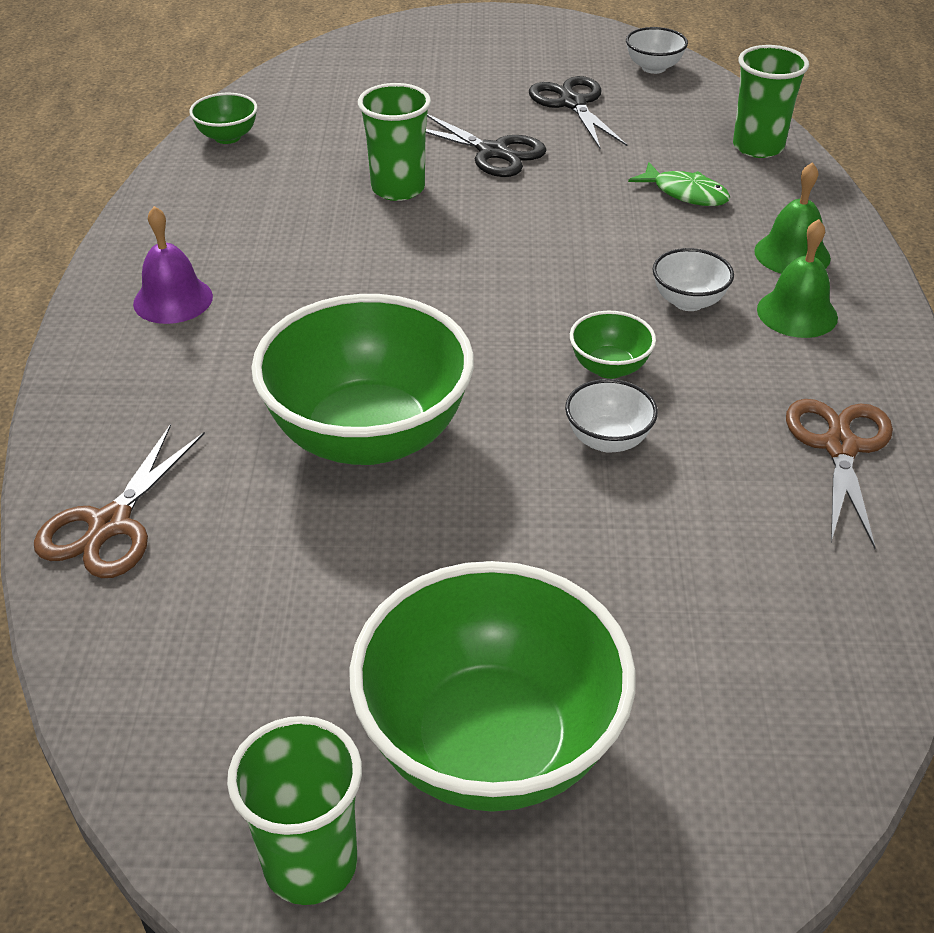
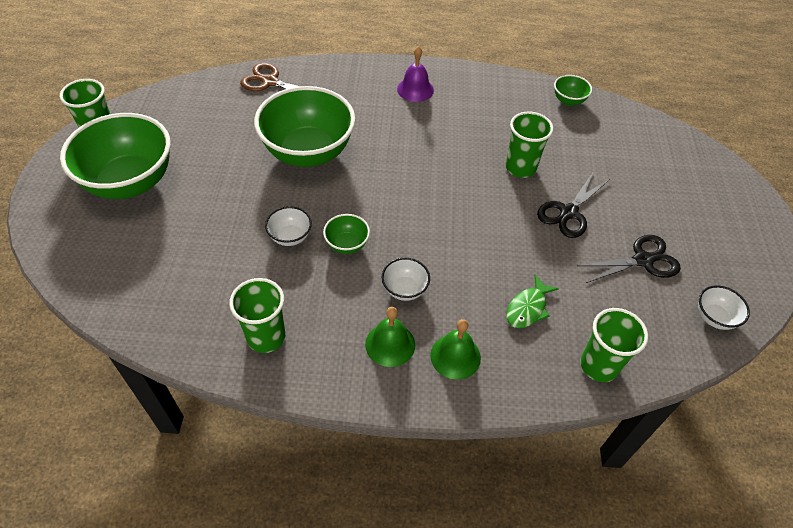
camera: 90 degrees right, 10 degrees up
(840, 447) = (266, 337): brown scissors -> green cup

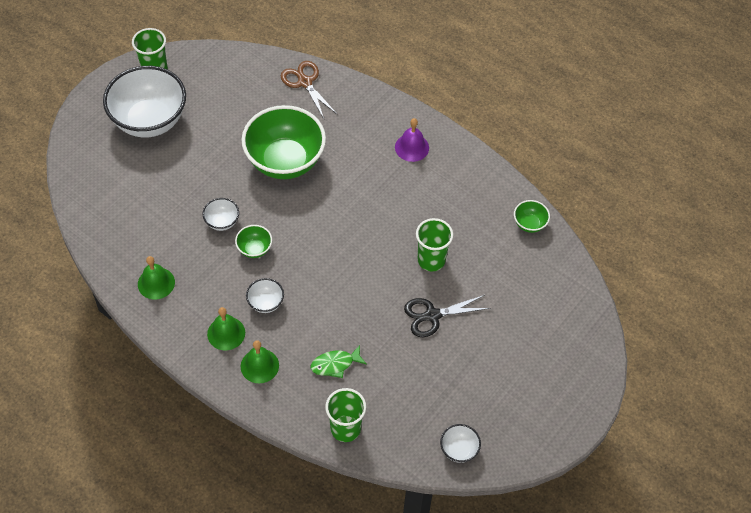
camera: 35 degrees right, 5 degrees up
(130, 182) = (149, 121): green bowl -> white bowl
(266, 337) = (156, 283): green cup -> green bell
(643, 260) = (451, 381): black scissors -> none

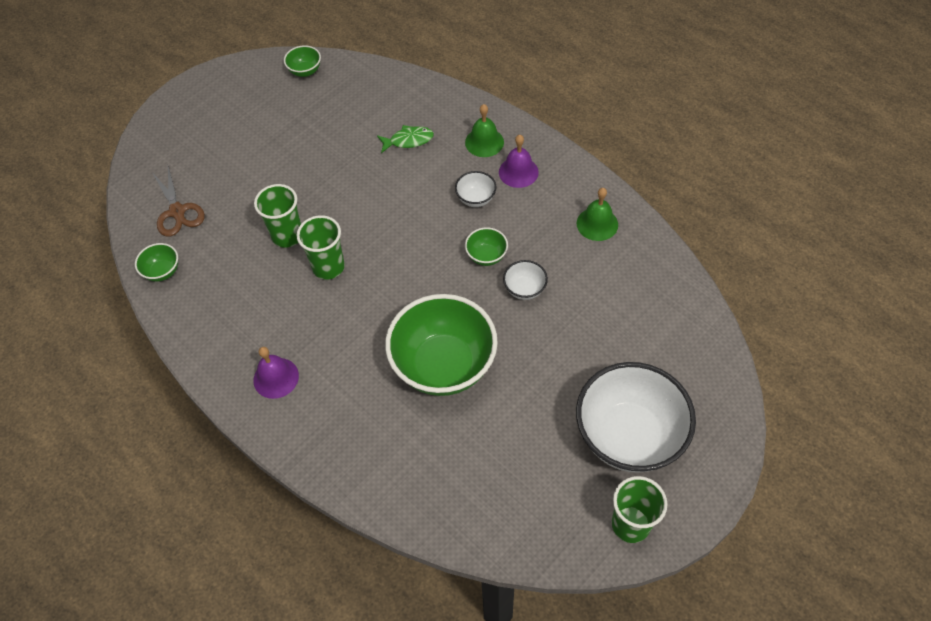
camera: 170 degrees left, 0 degrees up
(226, 333) = (518, 172): green bell -> purple bell
(305, 82) = (406, 490): brown scissors -> brown scissors (177, 211)
(345, 428) = (405, 89): green cup -> green cup (328, 267)
(432, 315) = (300, 180): black scissors -> none
(459, 450) = (305, 71): white bowl -> green bowl

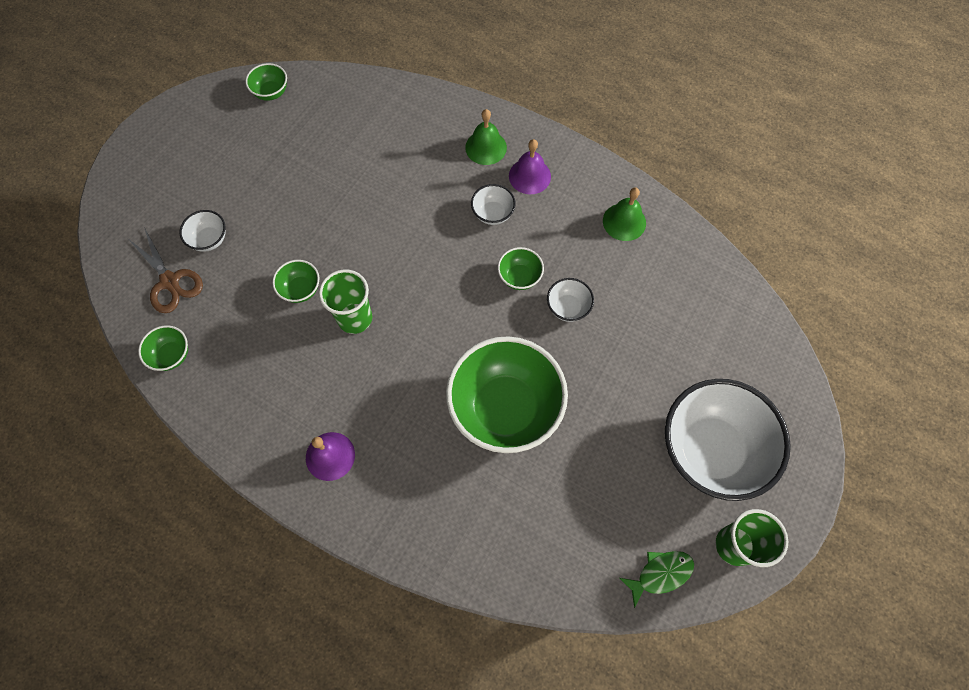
camera: 15 degrees left, 10 degrees up
(220, 183) = (209, 240): none -> white bowl
(287, 236) = (301, 289): green cup -> green bowl
(408, 140) = (405, 158): green fish -> green fish (660, 574)

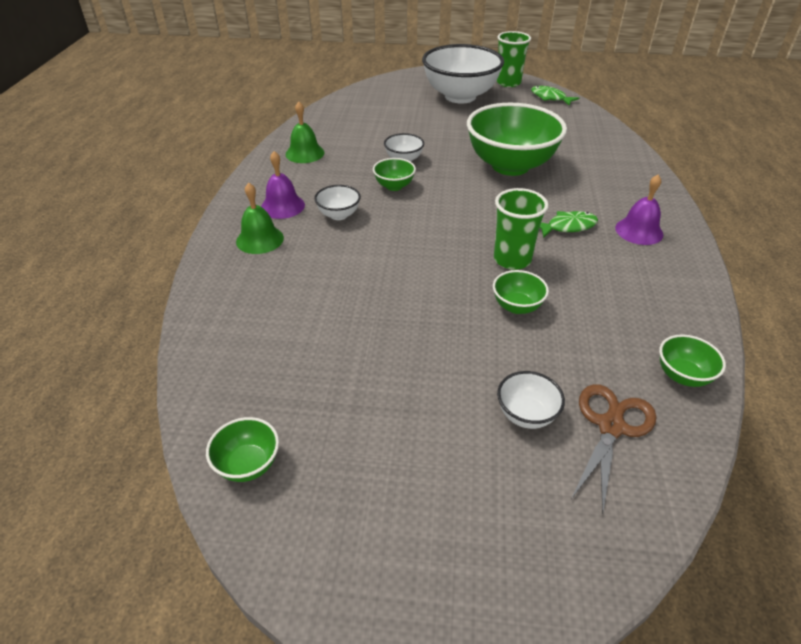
camera: 115 degrees left, 25 degrees down
(372, 395) = (568, 226): none -> green fish

